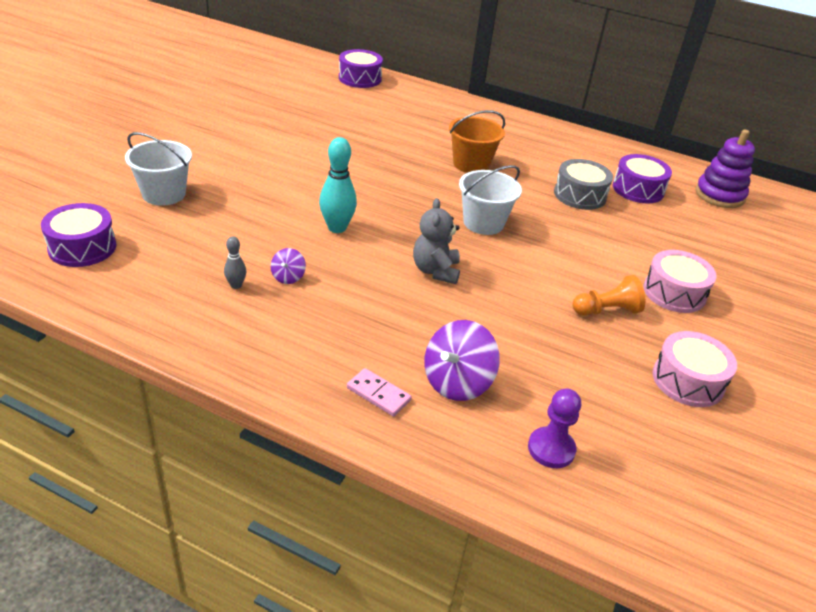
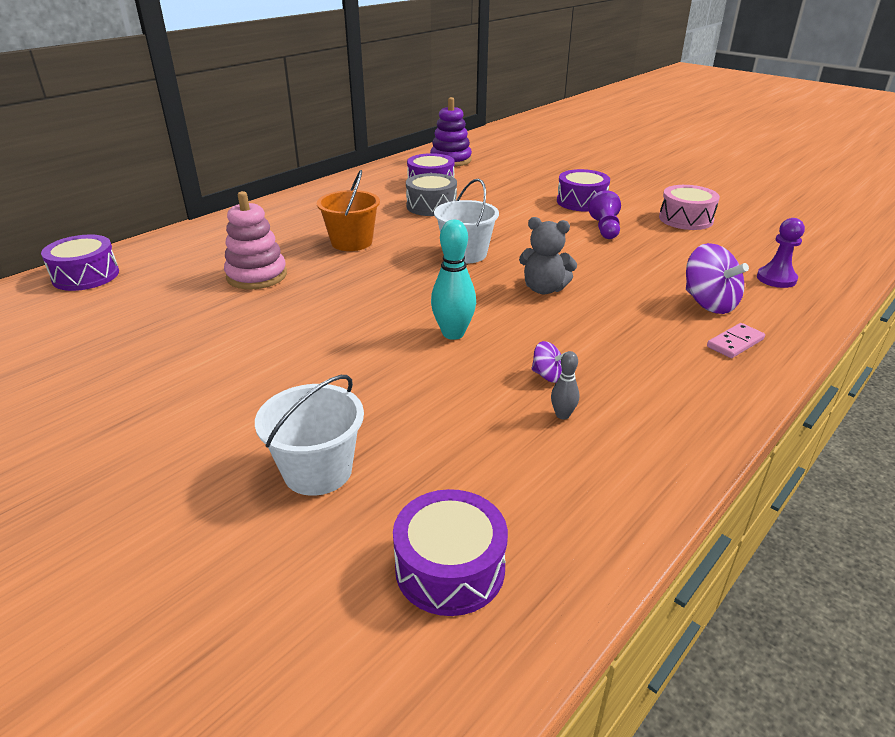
camera: 70 degrees left, 5 degrees down
(390, 134) = (257, 276): none -> pink stacking toy
(606, 310) = (605, 228): orange pawn -> purple pawn
(674, 292) = (581, 202): pink drum -> purple drum

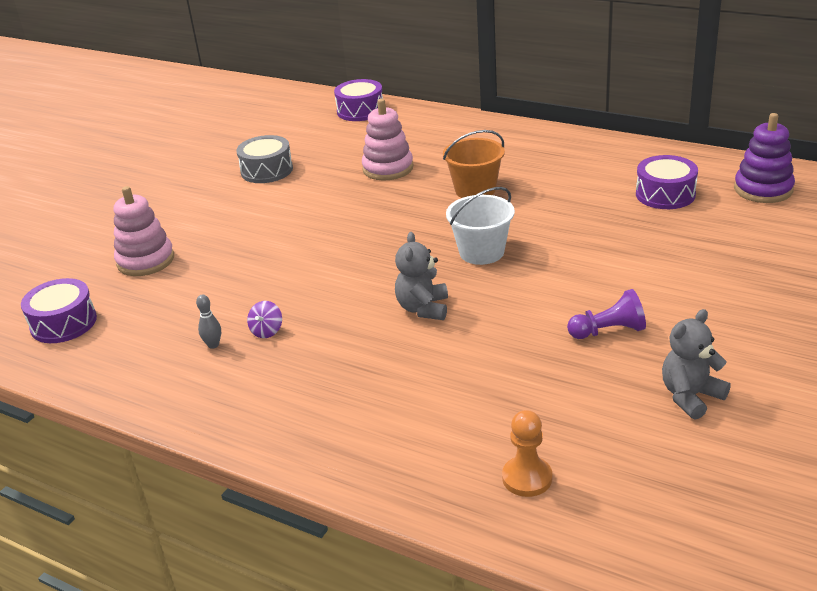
camera: 80 degrees right, 0 degrees up
(318, 471) = (146, 260): white bucket -> pink stacking toy
(431, 206) = (595, 209): grey drum -> grey drum (267, 170)
(453, 333) = (322, 275): turquoise bowling pin -> none
(581, 202) = (690, 304): purple drum -> none
(686, 219) = (690, 396): pink drum -> grey teddy bear
(708, 303) = (434, 420): purple spinning top -> none
(735, 343) = (350, 439): pink domino -> none
(776, 279) = (527, 478): purple pawn -> orange pawn

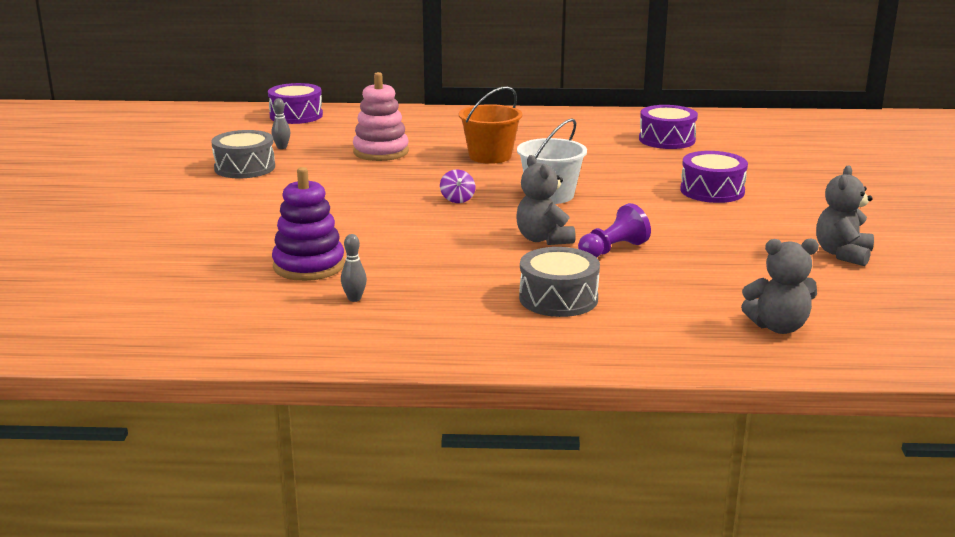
camera: 30 degrees left, 10 degrees down
(63, 323) = (144, 313): purple drum -> purple drum (712, 191)
(146, 260) = (186, 251): pink stacking toy -> none
(267, 331) = (401, 279): purple spinning top -> purple spinning top (457, 199)
(315, 150) = (282, 147): none -> grey bowling pin
(367, 387) = (558, 298): none -> grey drum
(527, 478) = (778, 327): orange pawn -> grey teddy bear
(608, 331) = (728, 227): purple pawn -> purple pawn (613, 250)
(763, 189) = (742, 128): purple stacking toy -> purple stacking toy (309, 266)

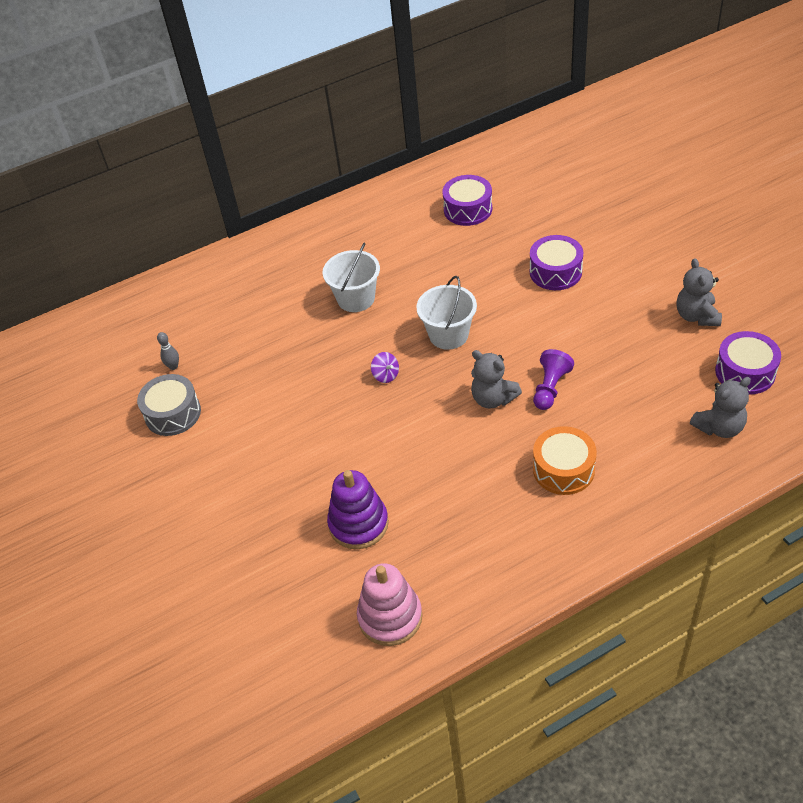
camera: 25 degrees left, 25 degrees up
(296, 115) = (135, 309): purple drum -> purple drum (745, 372)
(354, 299) = (429, 546): grey bowling pin -> none
(381, 152) = (263, 334): pink stacking toy -> pink stacking toy (390, 617)
(490, 156) = (356, 298): orange bucket -> white bucket
(558, 298) = (563, 469): grey drum -> orange drum

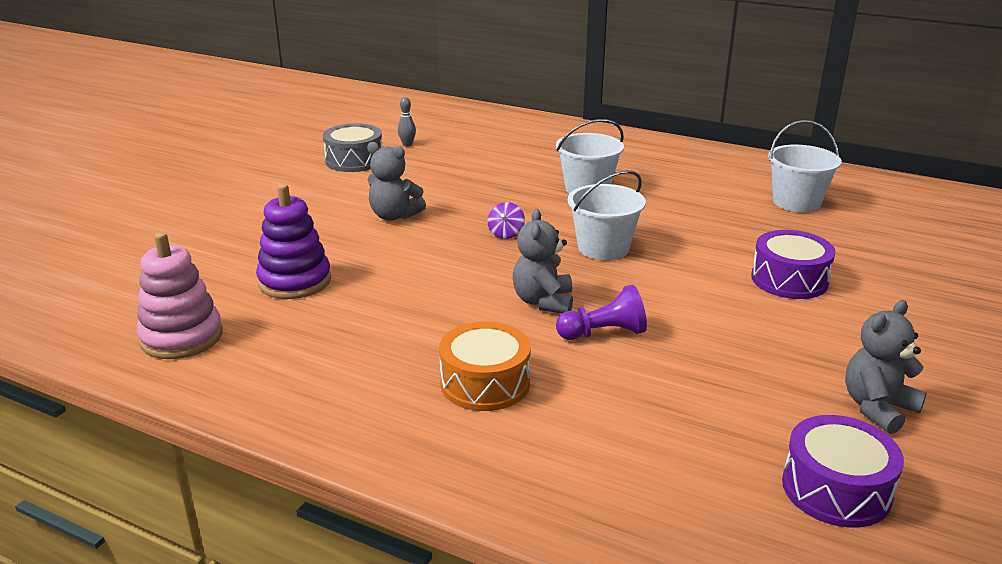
camera: 50 degrees right, 20 degrees down
(468, 209) = (796, 202): purple drum -> white bucket
(719, 427) = (697, 496): grey teddy bear -> grey teddy bear (394, 216)

